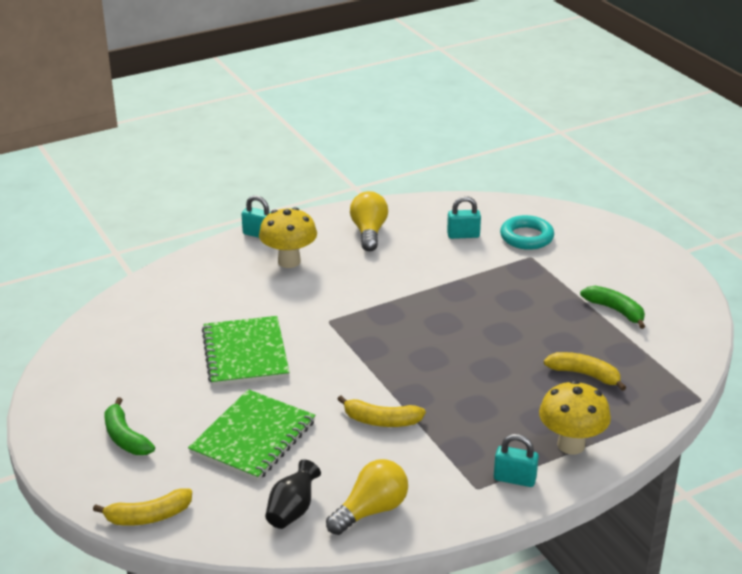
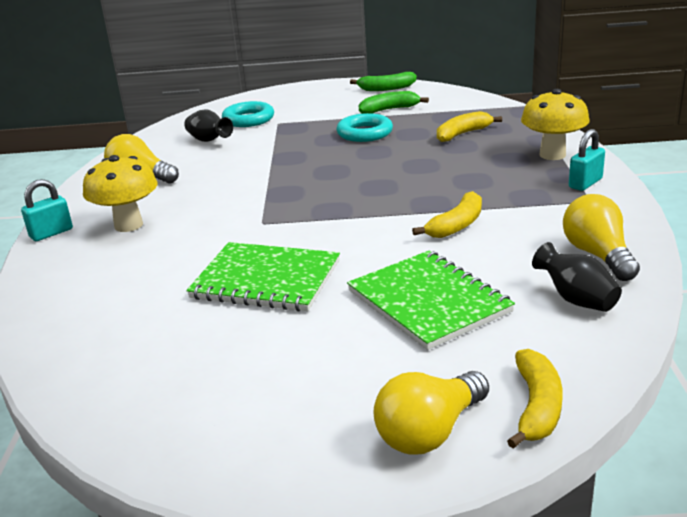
camera: 60 degrees left, 5 degrees down
(106, 477) = (429, 432): none -> yellow light bulb
(125, 437) = (354, 399): green banana -> green banana (386, 88)
(463, 235) = (209, 141): turquoise padlock -> black vase
(542, 314) = (364, 133): none -> turquoise ring

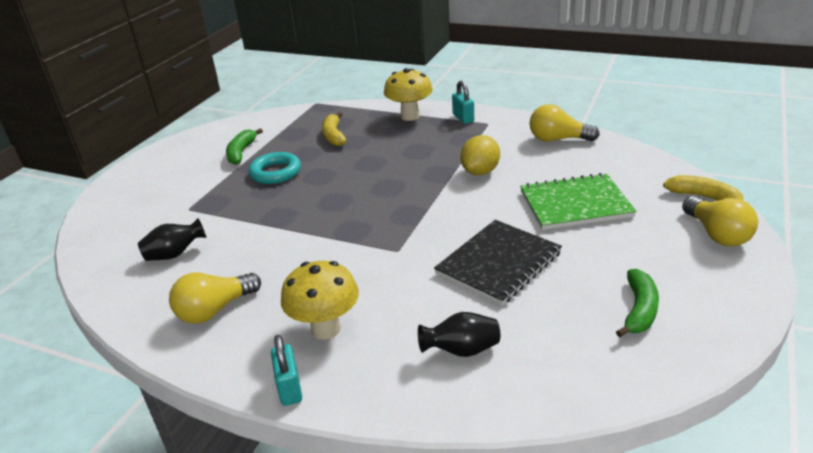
camera: 65 degrees left, 5 degrees up
(248, 119) = (153, 223): turquoise ring -> none
(266, 280) = (498, 263): green notebook -> black notebook
(386, 88) = (191, 144): green banana -> green banana (639, 310)
(456, 225) = (480, 172): yellow banana -> yellow lemon
(576, 299) = (603, 158): black vase -> black vase (462, 350)

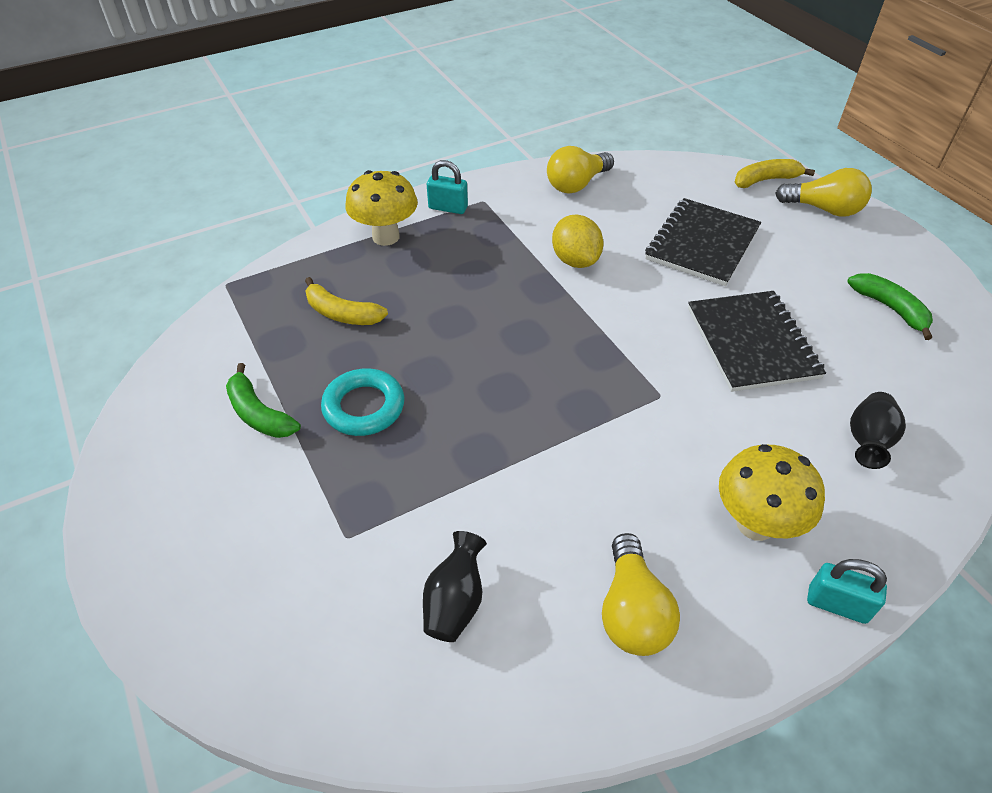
camera: 55 degrees left, 15 degrees up
(575, 204) = (702, 244): green notebook -> black notebook

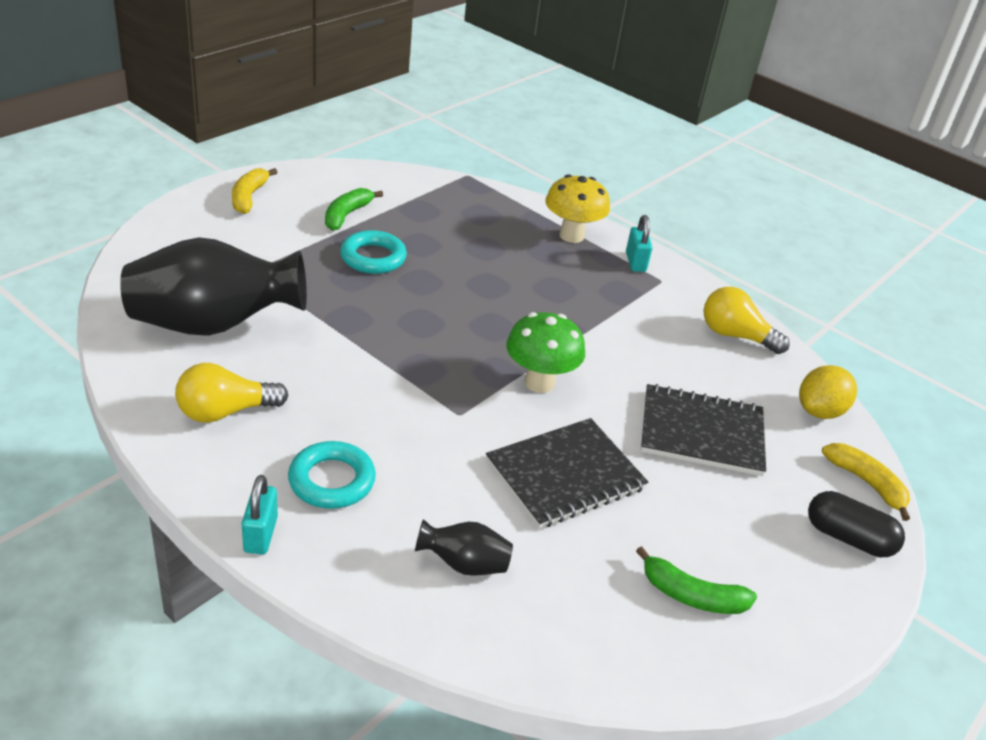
camera: 65 degrees right, 10 degrees down
(342, 313) = (465, 231): yellow banana -> yellow banana (249, 197)
(455, 602) = (213, 325): black vase -> black vase, size x2.25
(575, 260) = (613, 346): yellow lemon -> yellow lemon (819, 411)
(621, 325) = (539, 383): none -> green mushroom
(755, 524) = (332, 480): yellow mushroom -> turquoise ring
(824, 209) = (848, 538): yellow light bulb -> black capsule
(890, 308) = (692, 595): green banana -> green banana turned 75 degrees clockwise

